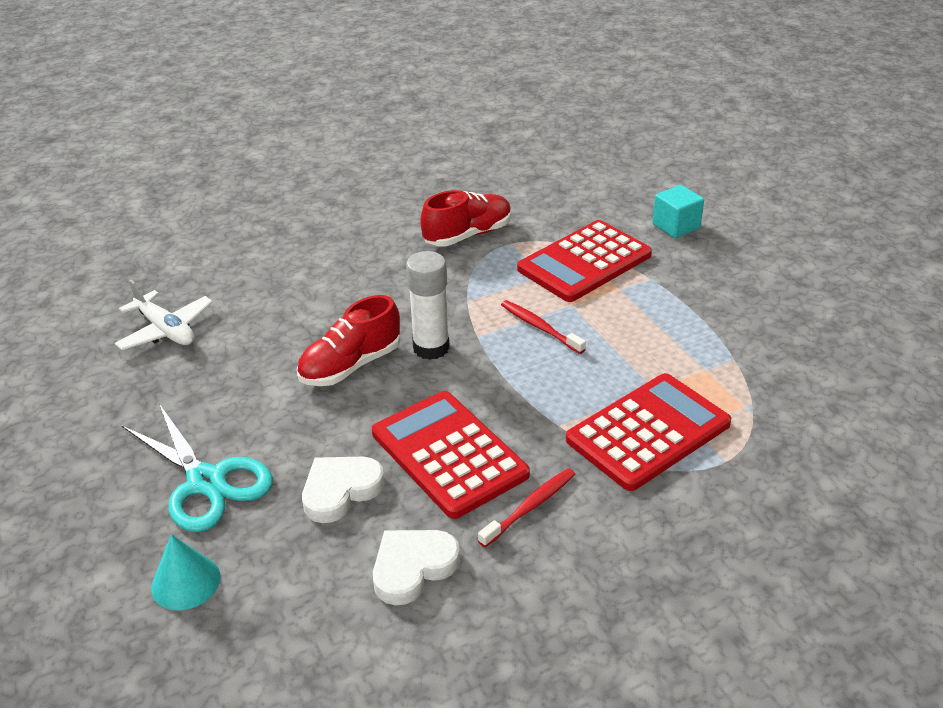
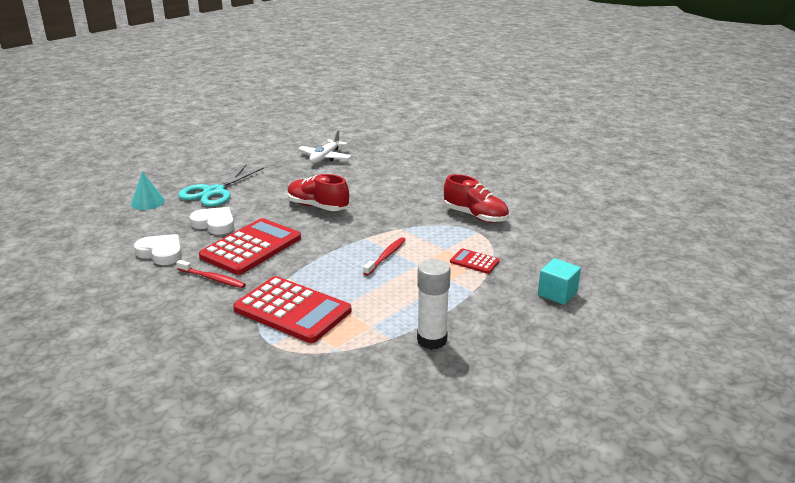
camera: 70 degrees right, 10 degrees down
(431, 348) = (345, 225): white glue stick -> white glue stick (432, 340)
(584, 262) = (474, 262): red calculator -> red calculator, size x0.47

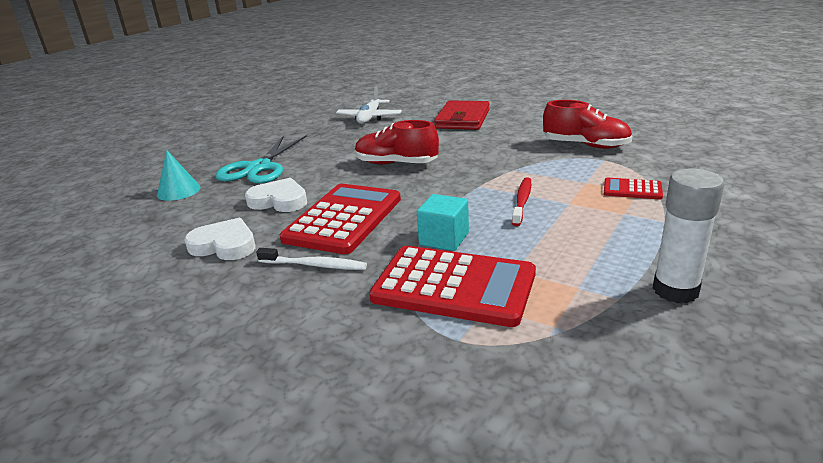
camera: 10 degrees left, 0 degrees up
(212, 279) = (314, 265): red toothbrush -> white toothbrush
(399, 172) = (462, 119): none -> red wallet
(557, 294) = (765, 207): turquoise cube -> turquoise cube (444, 239)

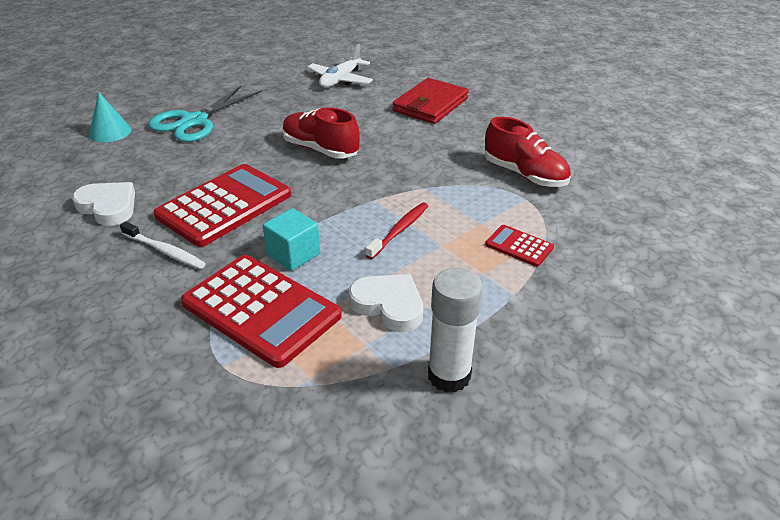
camera: 15 degrees right, 10 degrees up
(279, 201) = (185, 167): white heart -> white heart (389, 305)

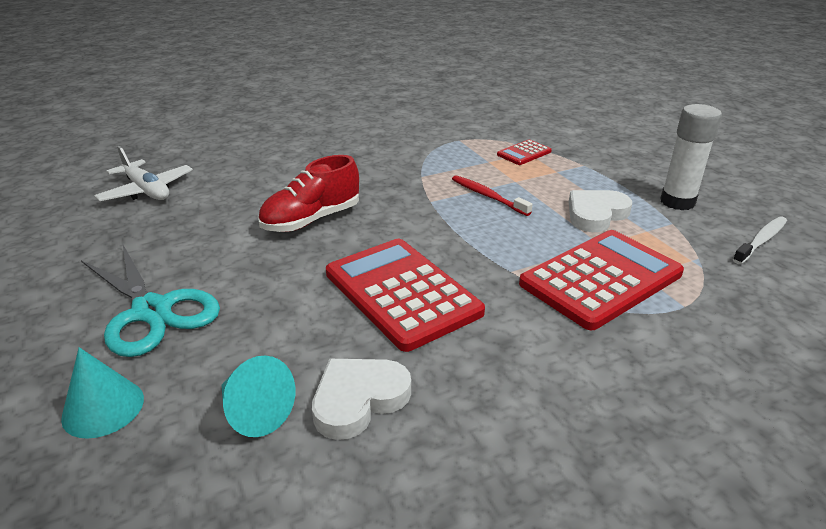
camera: 75 degrees left, 5 degrees down
(101, 175) = (255, 412): none -> turquoise cone
(165, 251) = (486, 343): white toothbrush -> white toothbrush (761, 240)
(293, 254) = (513, 254): turquoise cube -> none
(430, 105) = (263, 151): red wallet -> none
(524, 175) = (422, 134): red shoe -> none

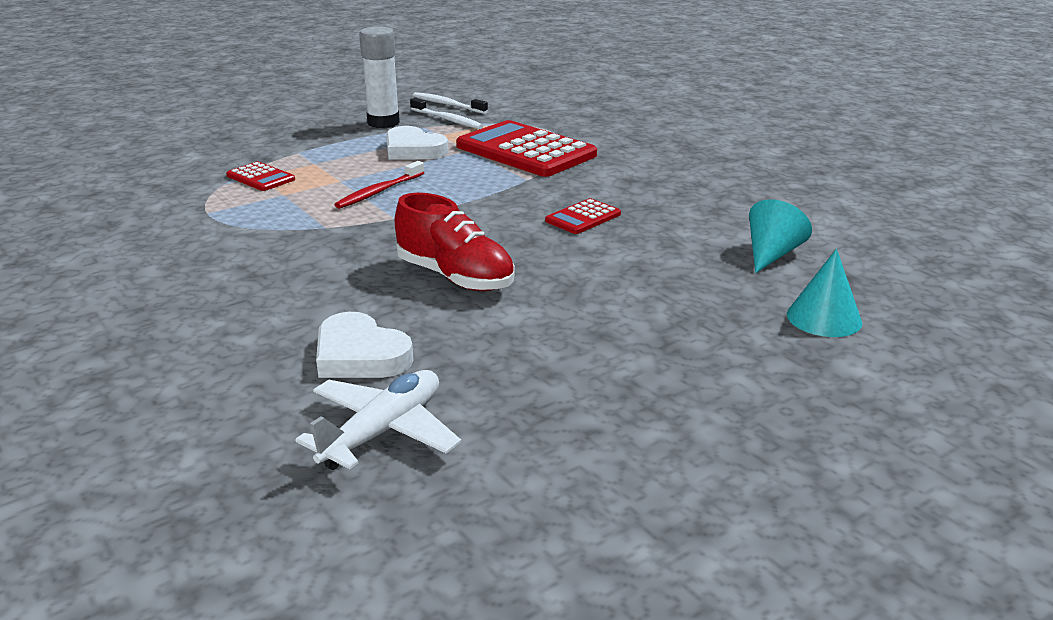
camera: 100 degrees left, 5 degrees down
(152, 311) = (684, 333): turquoise scissors -> none
(358, 400) = (727, 220): white heart -> white heart (360, 355)
(401, 293) = (583, 217): red calculator -> red calculator, size x0.47
(701, 237) = (447, 120): none -> white toothbrush

